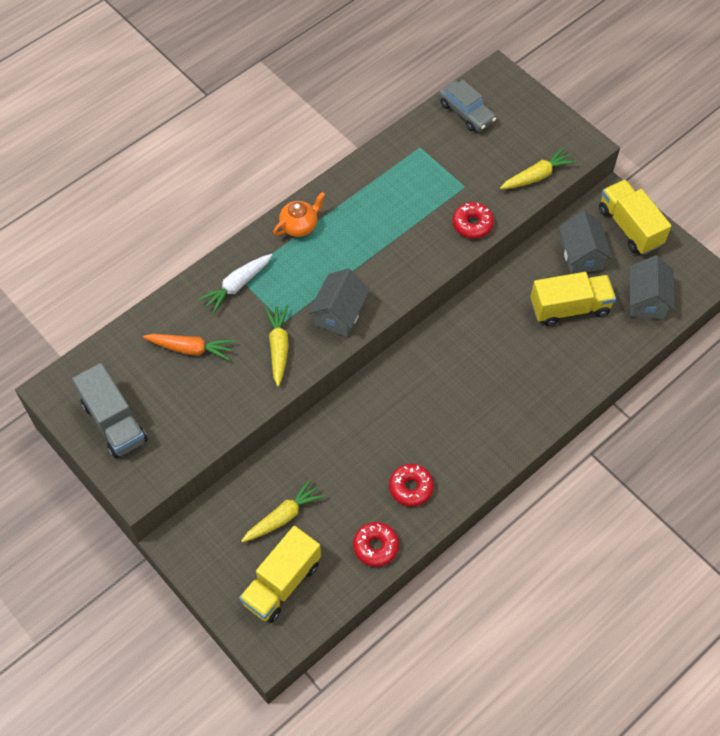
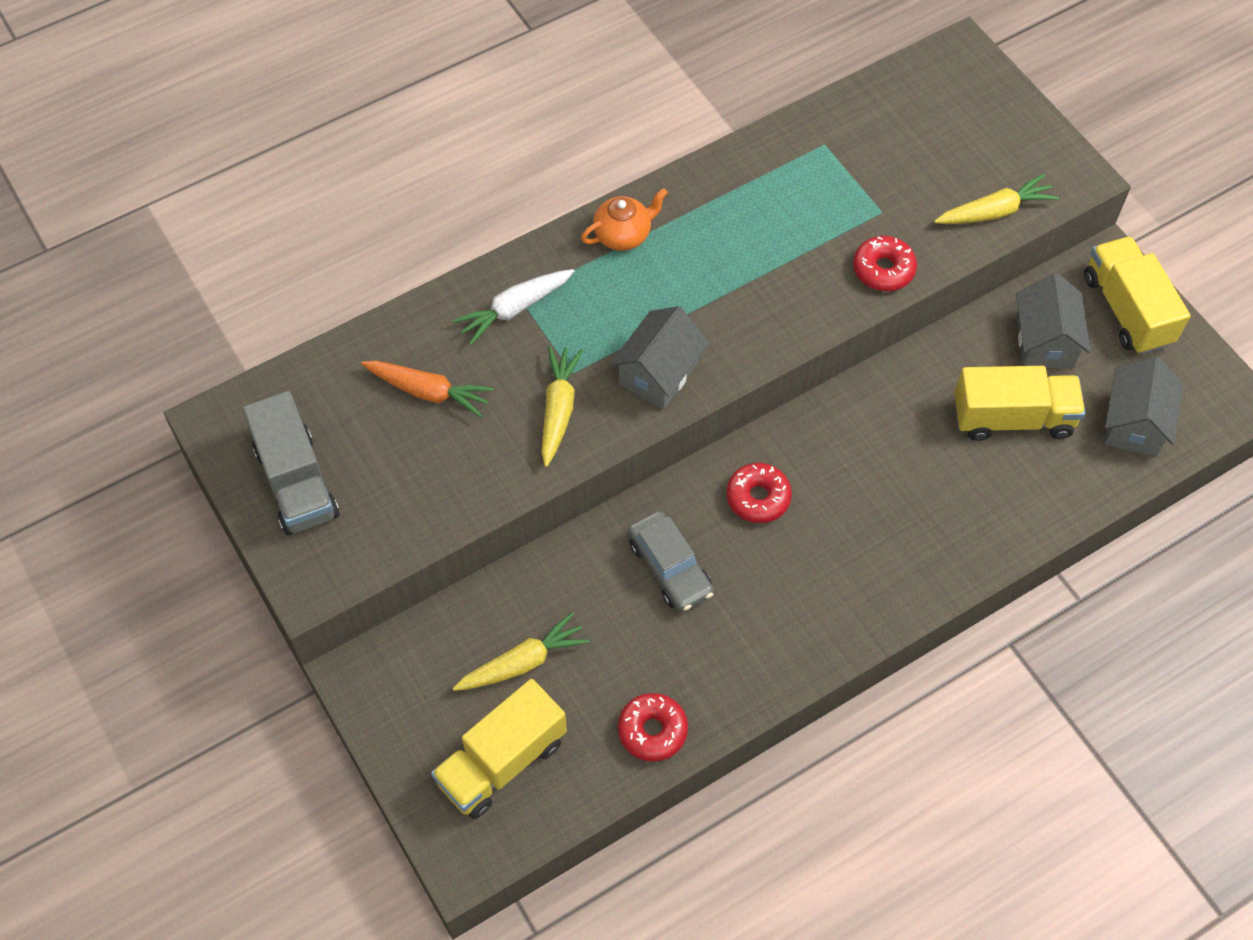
camera: 10 degrees right, 0 degrees up
(411, 487) = (722, 651): red donut -> red donut (758, 498)
(466, 112) = (904, 102): grey car -> grey car (670, 568)

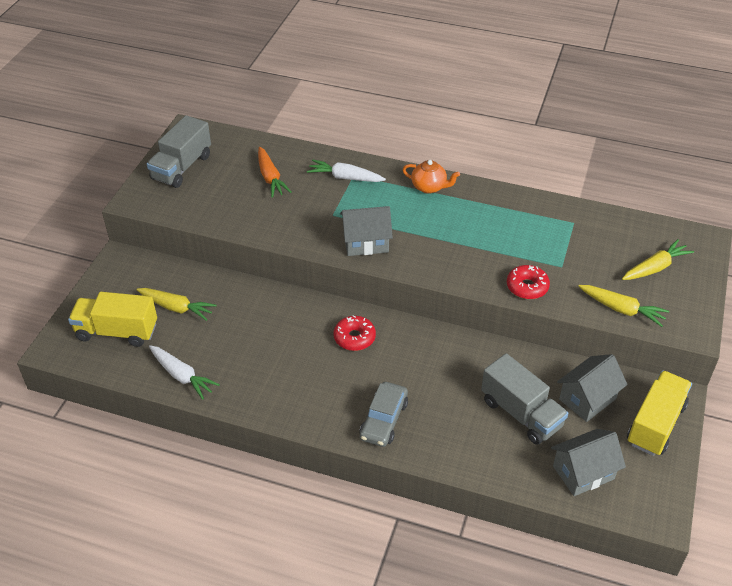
camera: 50 degrees right, 15 degrees down
(558, 409) = (307, 222): yellow carrot -> yellow carrot (655, 267)
(652, 731) = (182, 376): red donut -> white carrot
(670, 568) = (279, 329): grey car -> grey car (383, 420)
(1012, 418) = (521, 413): yellow truck -> grey truck

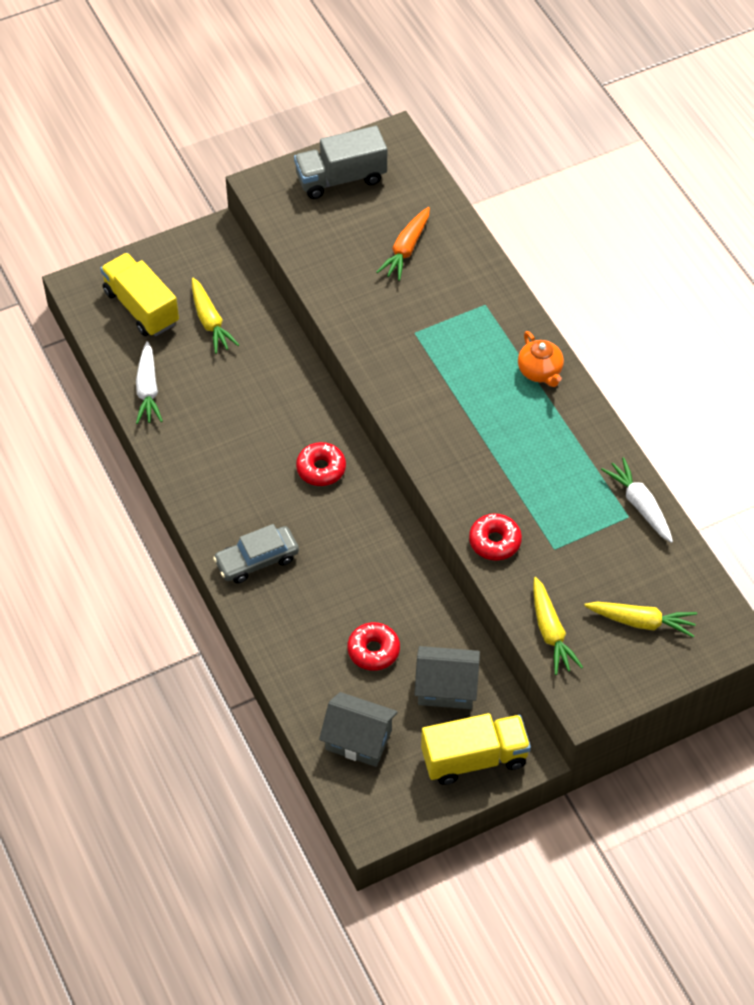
camera: 45 degrees right, 10 degrees up
(345, 178) = (474, 301): white carrot -> white carrot (639, 505)
(366, 242) = (409, 384): grey house -> none
(521, 413) = (373, 650): grey truck -> red donut

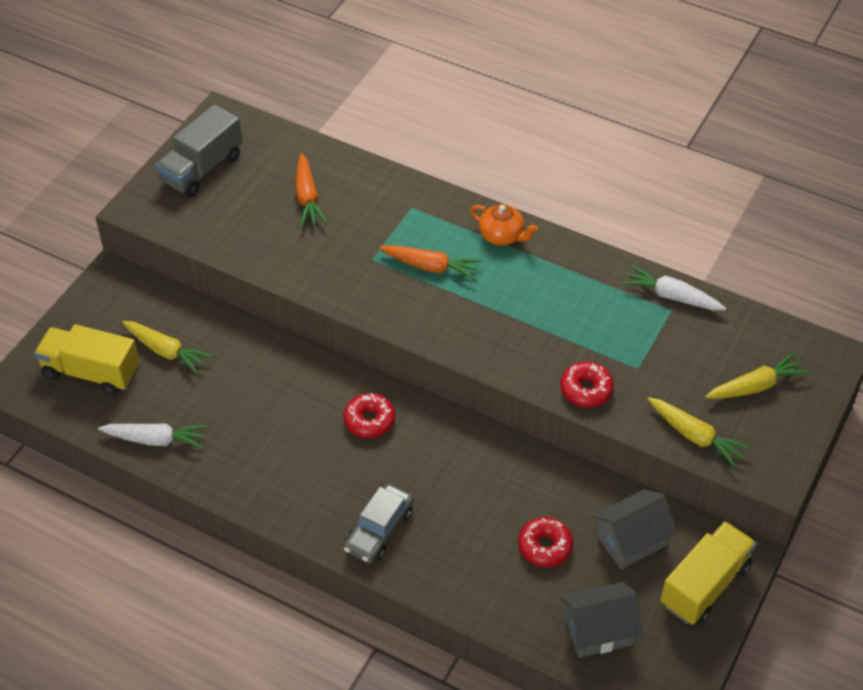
camera: 35 degrees left, 5 degrees down
(148, 390) = (156, 439): white carrot -> white carrot turned 45 degrees counterclockwise
(457, 366) = (431, 267): none -> orange carrot

